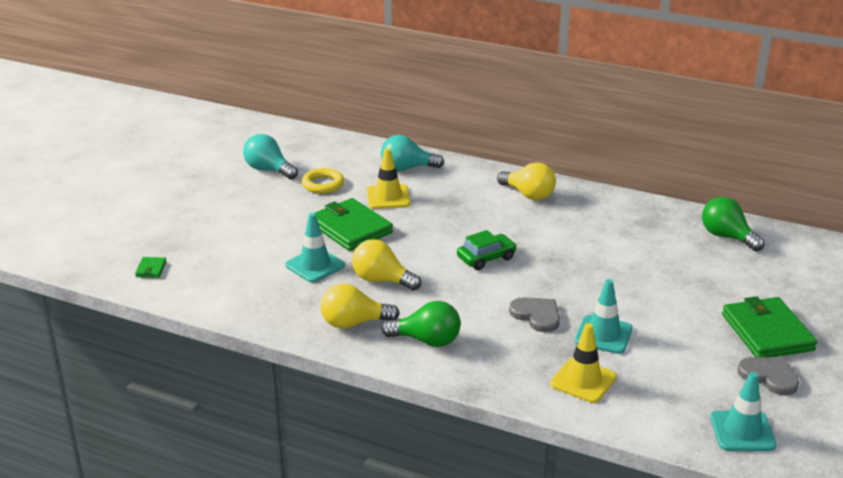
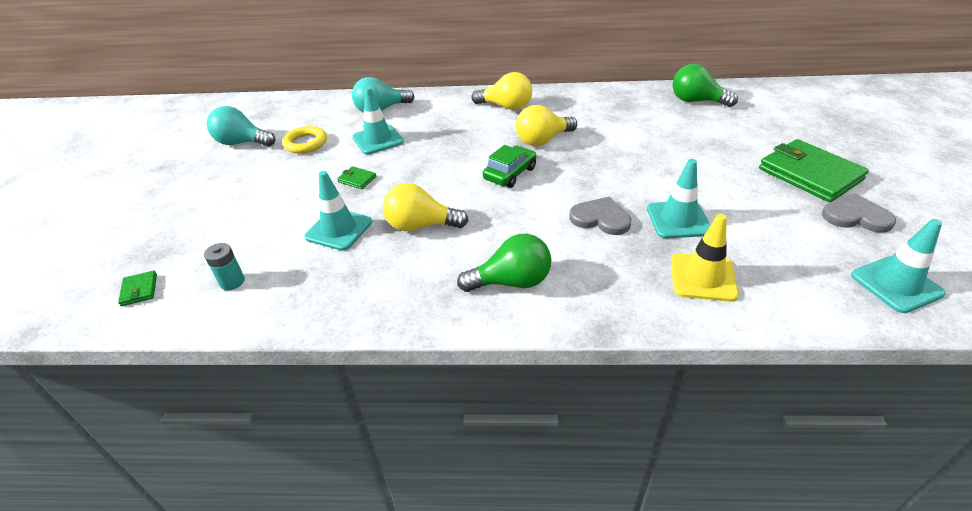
camera: 20 degrees left, 10 degrees up
(218, 282) = (232, 282): none -> turquoise battery
(350, 228) = (357, 179): green wallet -> green wallet, size x0.42
(354, 323) = (418, 286): yellow light bulb -> yellow light bulb (543, 140)
(388, 197) = (378, 140): yellow traffic cone -> turquoise traffic cone

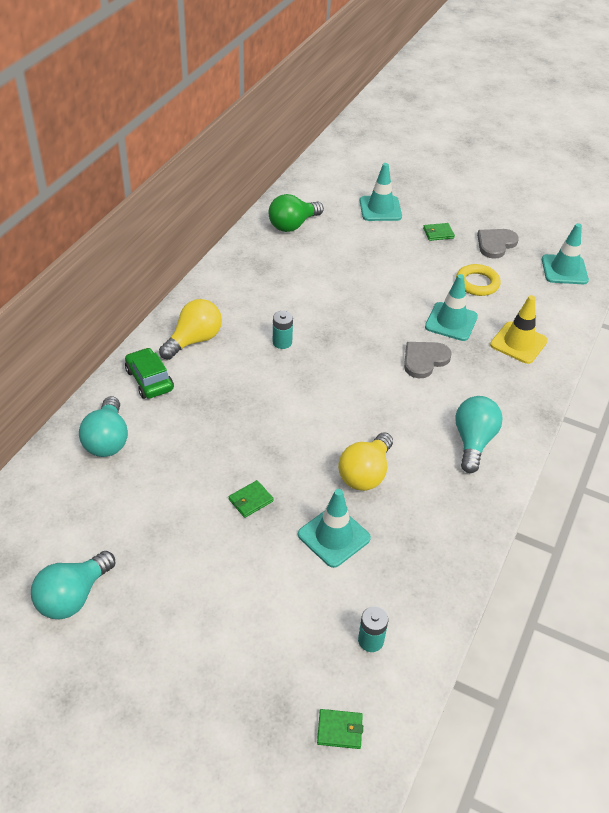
camera: 70 degrees left, 5 degrees up
(305, 143) = (131, 529): yellow ring -> yellow ring (477, 283)
(378, 140) = (178, 462): turquoise traffic cone -> turquoise traffic cone (380, 209)
(510, 173) = (322, 385): green car -> green car (149, 380)
(511, 282) = (473, 441): green light bulb -> turquoise light bulb
(543, 140) = (282, 342): yellow light bulb -> turquoise battery
(809, 174) = (438, 233): green wallet -> green wallet, size x0.42

